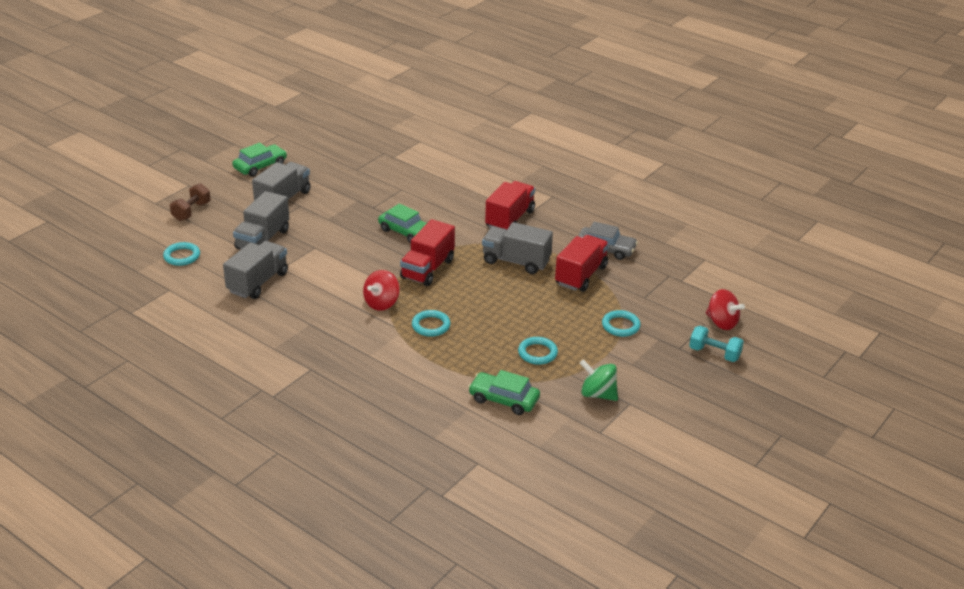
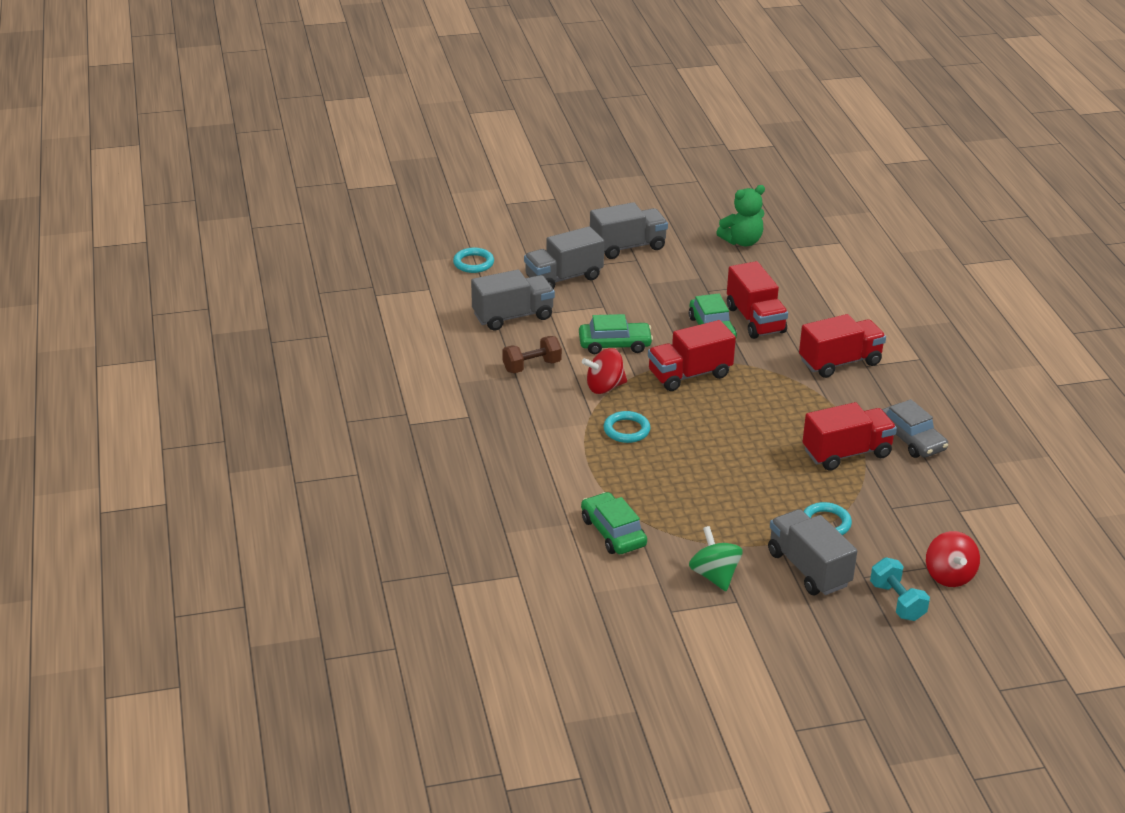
camera: 40 degrees right, 0 degrees up
(191, 211) = (529, 225): brown dumbbell -> brown dumbbell (532, 366)
(260, 166) = (643, 206): green car -> green car (615, 344)
(357, 165) = (742, 241): none -> green teddy bear
(426, 214) = (755, 320): none -> red truck
(516, 261) = (792, 408): grey truck -> grey truck (808, 569)
(537, 353) = (701, 506): turquoise ring -> none

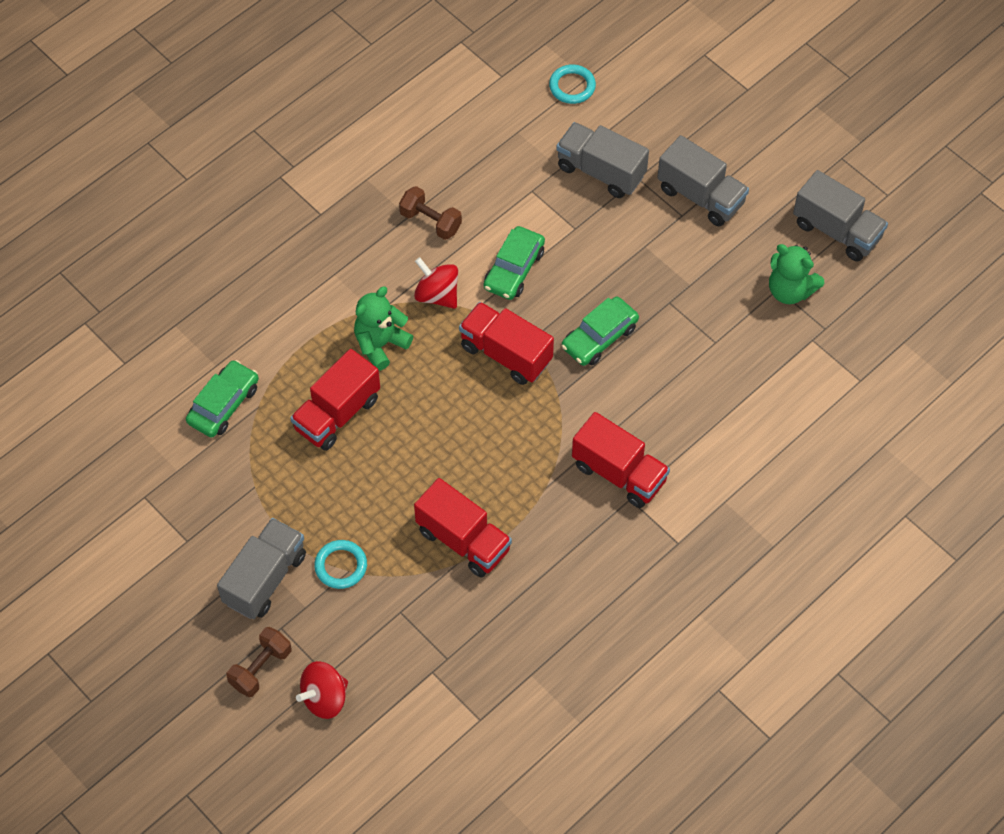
camera: 60 degrees right, 25 degrees up
(513, 316) = (503, 165): grey truck -> grey truck (837, 231)
(615, 344) = (514, 269): green car -> green car turned 60 degrees clockwise
(626, 430) = (380, 344): turquoise ring -> green teddy bear
(714, 575) = (211, 509): green spinning top -> none
(755, 320) = (644, 367): red truck -> red truck (337, 414)
(897, 602) = (261, 668): turquoise dumbbell -> brown dumbbell
(911, 439) = (524, 587): grey car -> none

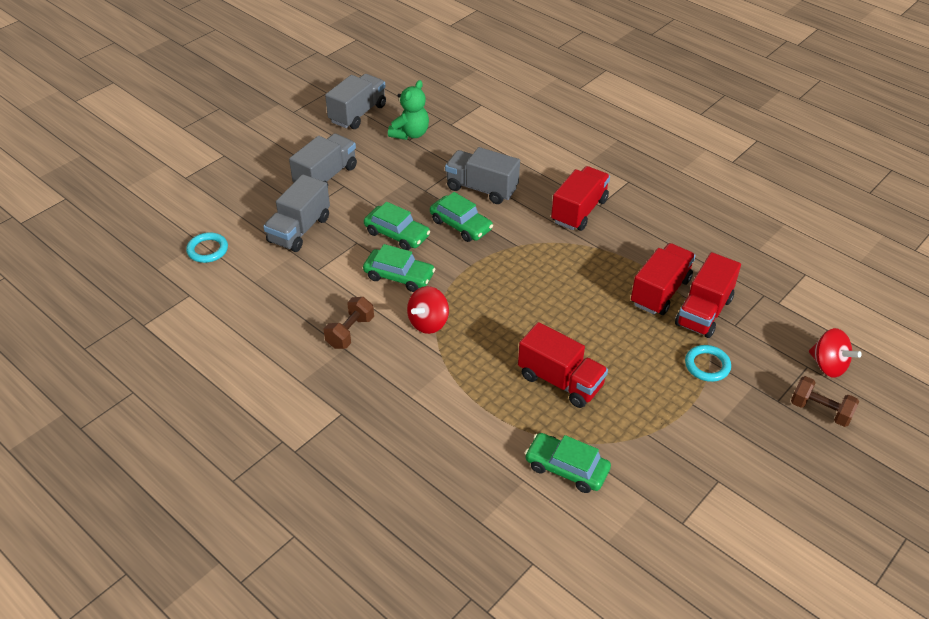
camera: 95 degrees left, 15 degrees down
(265, 578) = (736, 416): grey truck -> grey truck (481, 188)
(380, 344) = (484, 357): green teddy bear -> none
(506, 354) = (483, 277): red truck -> red truck (703, 312)
(587, 269) = (397, 234): none -> green car

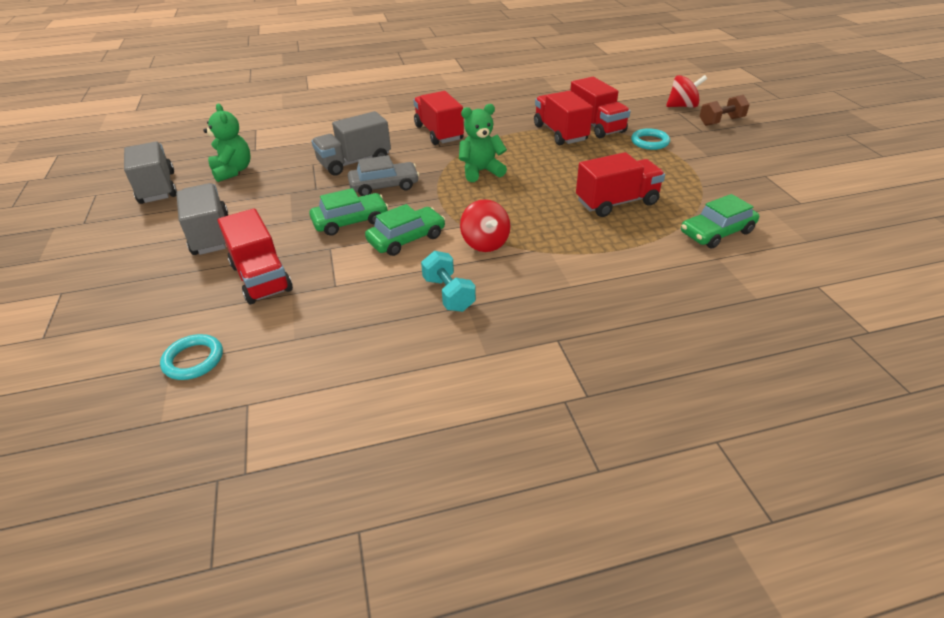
camera: 55 degrees left, 5 degrees down
(299, 230) = (261, 278): grey truck -> red truck
(350, 332) = (448, 294): brown dumbbell -> turquoise dumbbell
(461, 225) = (384, 186): green car -> grey car
(535, 270) = (481, 171): none -> green teddy bear

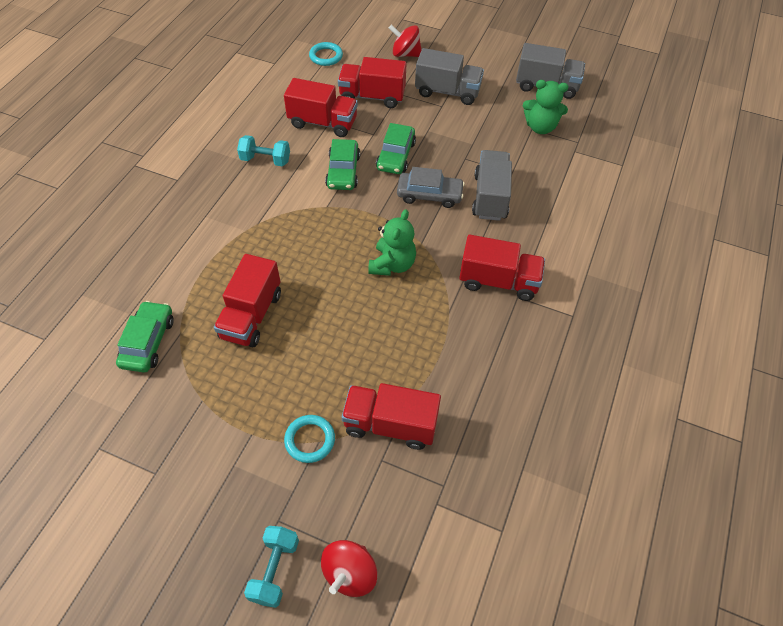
camera: 125 degrees right, 15 degrees up
(384, 186) = (429, 195): grey car -> grey car turned 105 degrees counterclockwise
(485, 243) = (293, 205): red spinning top -> red spinning top (405, 54)
(560, 133) = (405, 377): red truck -> red truck (323, 123)
(721, 121) = (274, 570): brown dumbbell -> turquoise dumbbell

